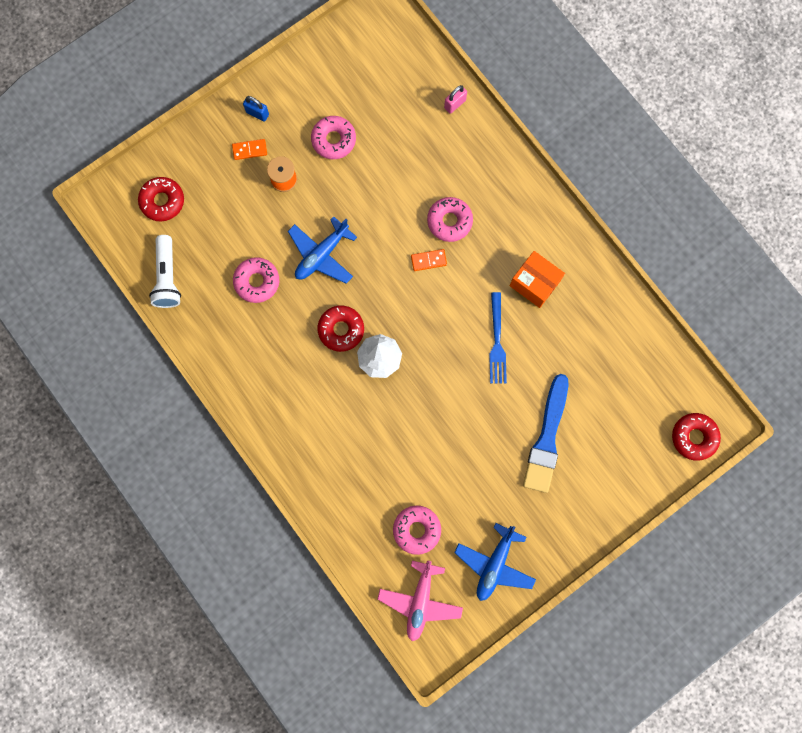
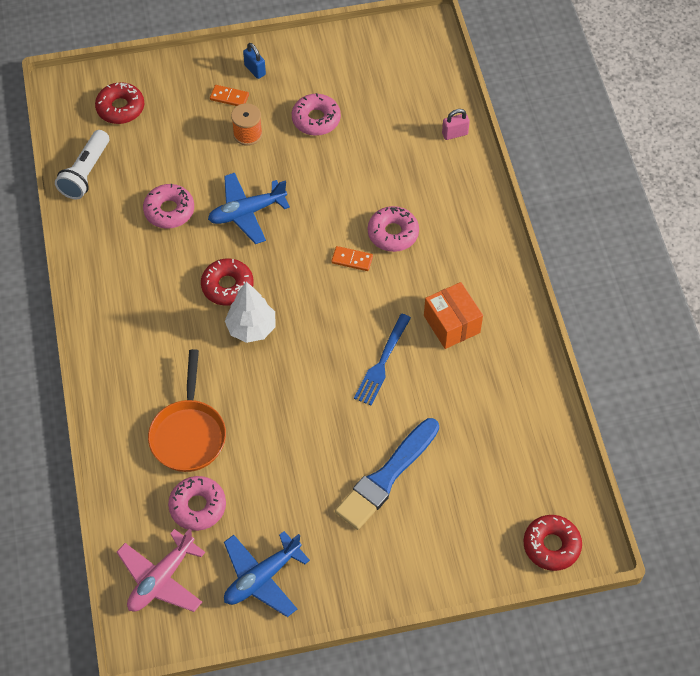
camera: 25 degrees right, 20 degrees down
(378, 473) = (188, 434): none -> orange pan

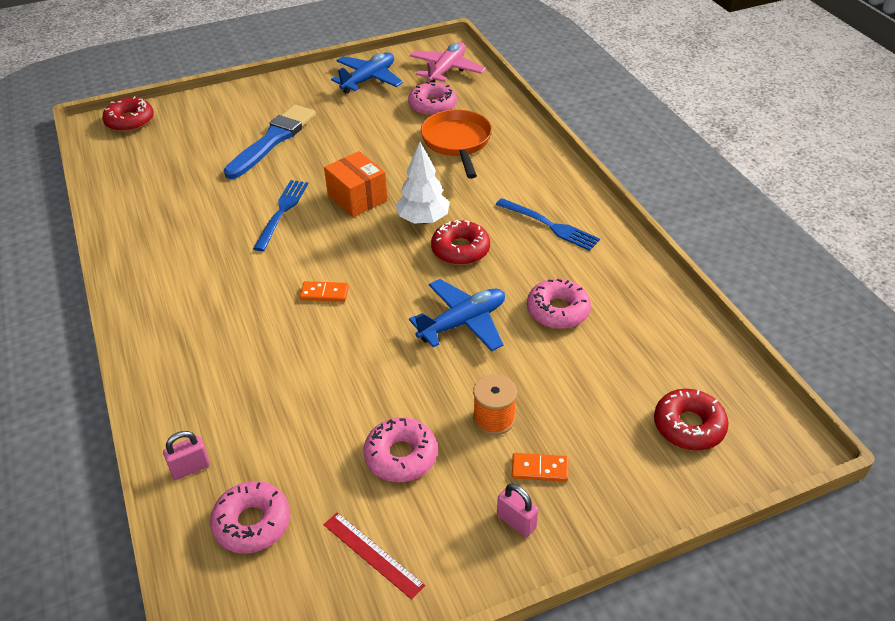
camera: 170 degrees right, 15 degrees down
(86, 173) = (683, 336): white flashlight -> none
(139, 300) = (550, 225): none -> blue fork
(255, 70) = (516, 522): blue padlock -> pink padlock
(344, 66) = (373, 554): none -> red ruler
(393, 233) = (277, 327): pink donut -> pink donut (252, 523)
(451, 324) = (207, 251): orange box -> orange box (357, 198)

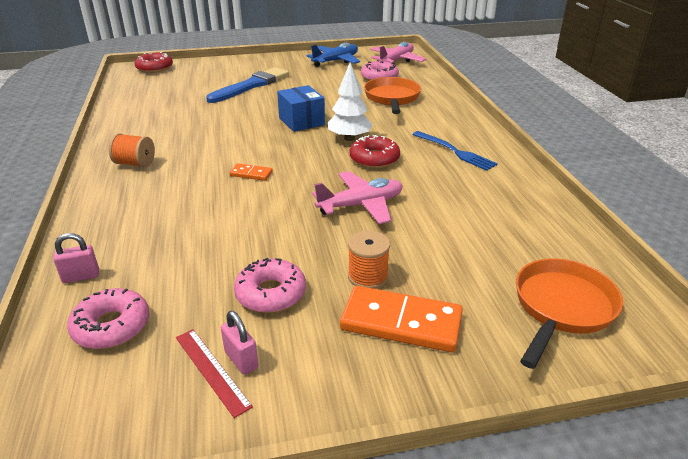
camera: 10 degrees right, 10 degrees down
(178, 296) = (135, 163): none -> orange spool
(282, 212) = (239, 123): blue fork -> none
(357, 198) = (301, 121): orange box -> blue box
(463, 322) = (361, 205): blue plane -> pink plane
(516, 522) = (365, 364): pink padlock -> pink padlock (241, 360)
(539, 469) = (401, 322): orange domino -> orange domino, size x2.03
(558, 310) = (449, 206): pink donut -> none
(688, 426) = (561, 308): red donut -> orange pan

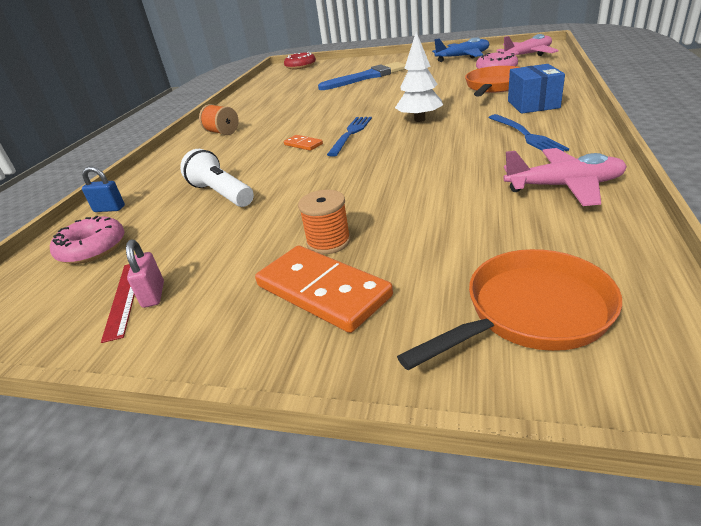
camera: 30 degrees right, 0 degrees up
(81, 276) = (109, 209): pink padlock -> blue padlock
(209, 241) = (221, 194): none -> white flashlight
(271, 293) = (229, 243): pink donut -> none
(292, 158) = (351, 134): none -> blue fork
(301, 121) = (386, 105): blue box -> blue box (533, 104)
(361, 205) = (379, 177): pink plane -> pink plane (564, 186)
(374, 159) = (429, 138): red donut -> none

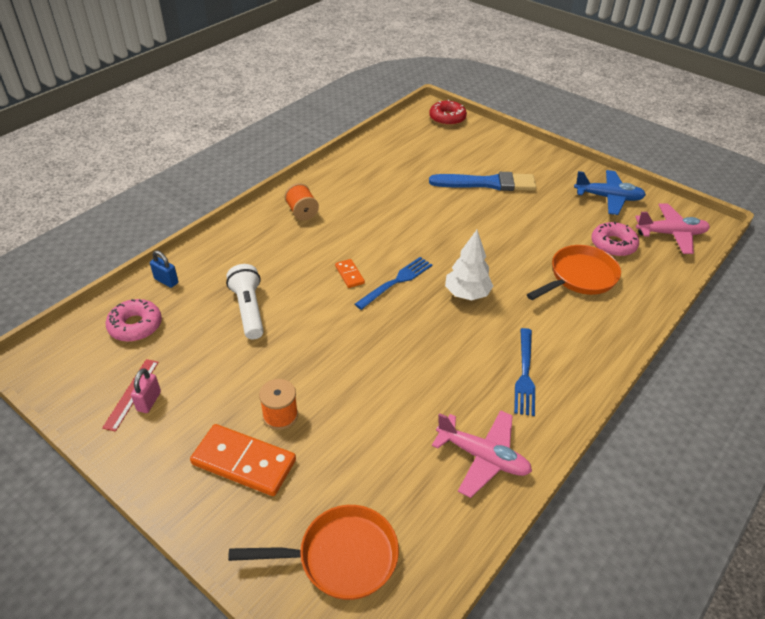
camera: 20 degrees right, 10 degrees up
(323, 291) = (244, 462): orange domino -> orange domino turned 45 degrees counterclockwise
(533, 104) = (579, 330): blue box -> none

